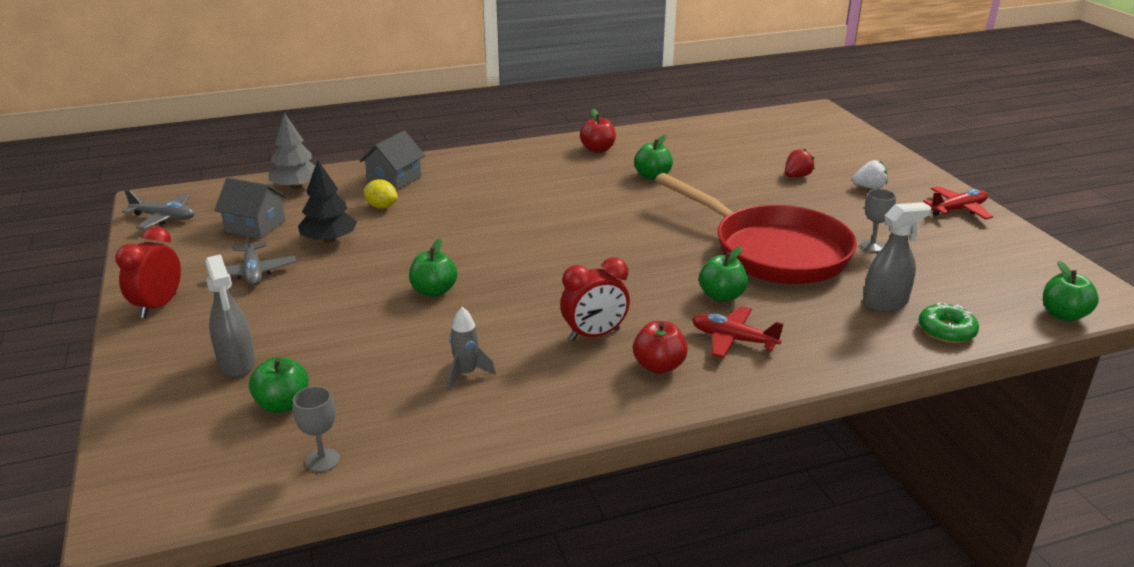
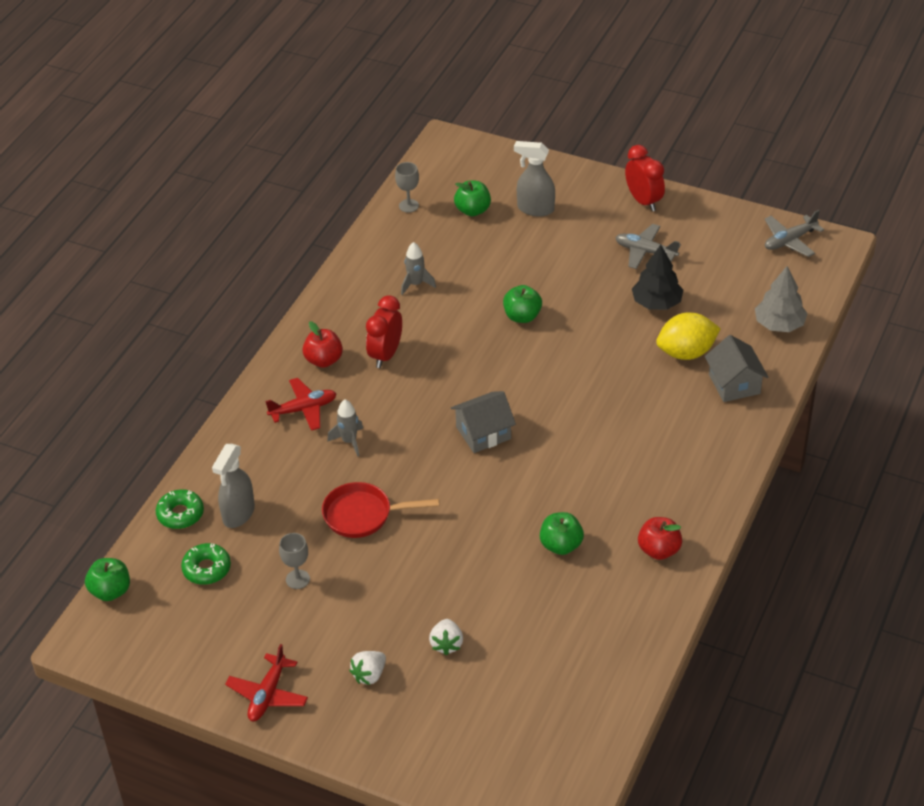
camera: 135 degrees right, 15 degrees up
(255, 226) = (723, 277): grey house -> grey house (483, 433)
(381, 207) = (686, 352): yellow lemon -> yellow lemon, size x1.66
(721, 296) = (349, 441): green apple -> grey rocket
(772, 251) = (363, 515): red pan -> red pan, size x0.52
(797, 176) = (446, 644): red strawberry -> white strawberry
(951, 286) = (207, 569): none -> green donut

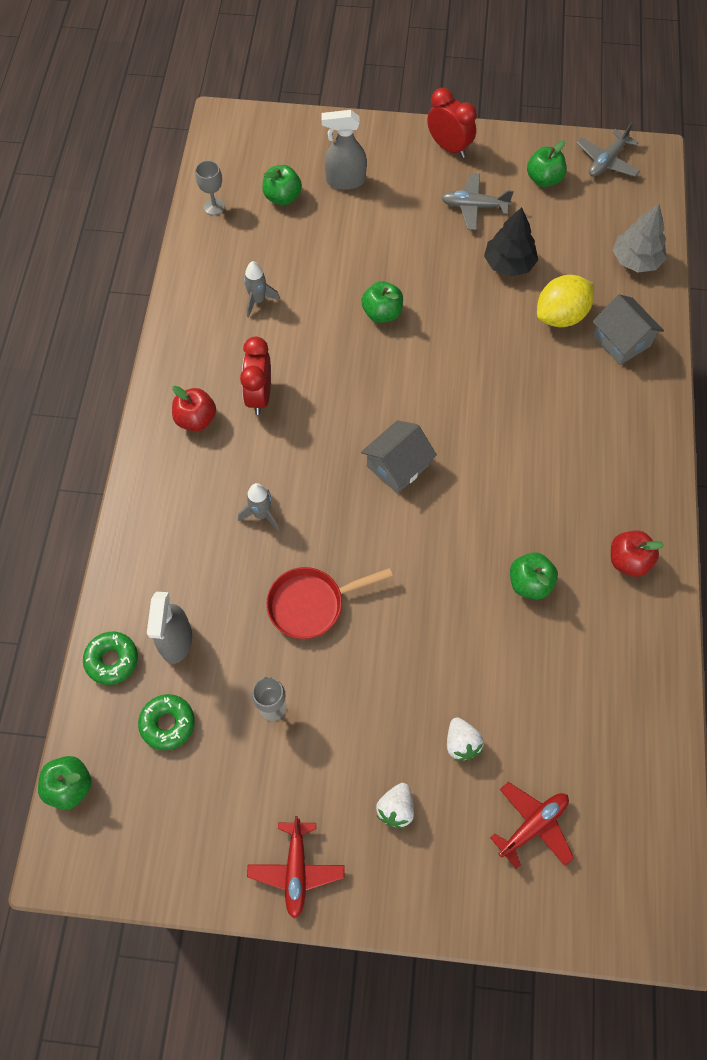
camera: 20 degrees left, 20 degrees up
(303, 409) = (197, 487): red plane -> red plane (533, 825)
(721, 243) = (544, 179): none -> green apple

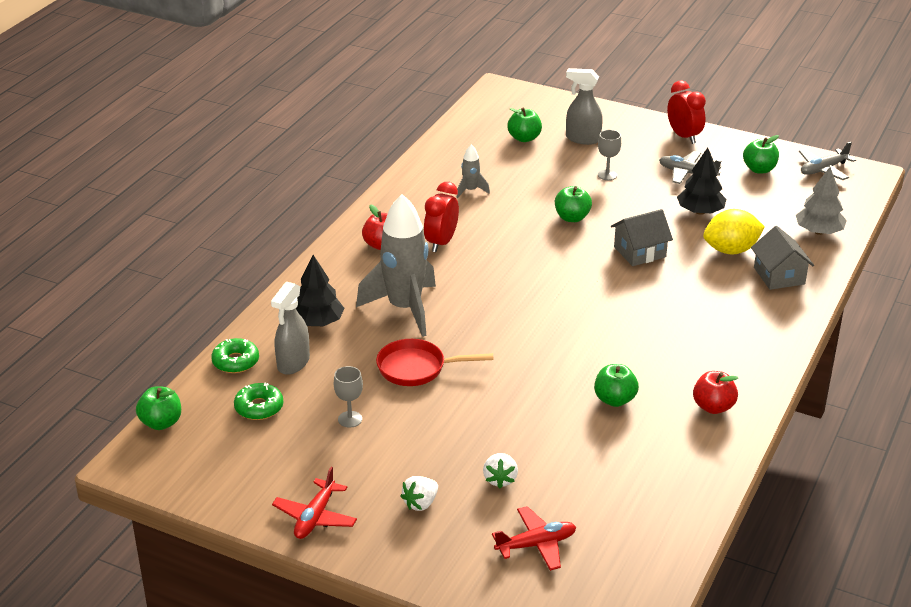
camera: 20 degrees right, 30 degrees down
(176, 567) = (317, 322): none -> black tree
(214, 206) = (464, 133): grey goblet -> grey goblet (607, 175)
(261, 514) = (404, 309): grey rocket -> grey rocket, size x2.26
(397, 466) = (536, 306): grey house -> grey house (639, 252)

